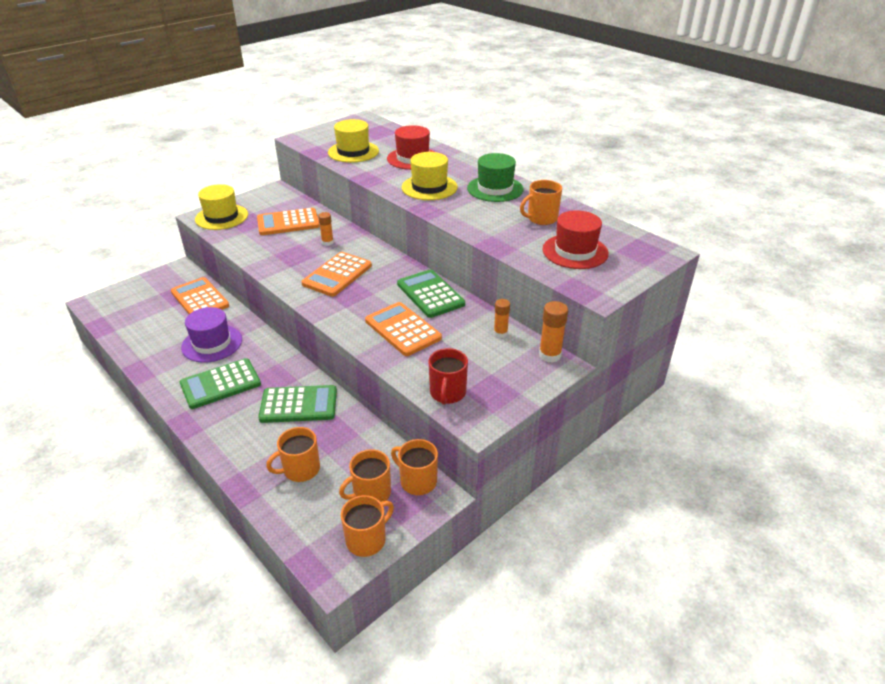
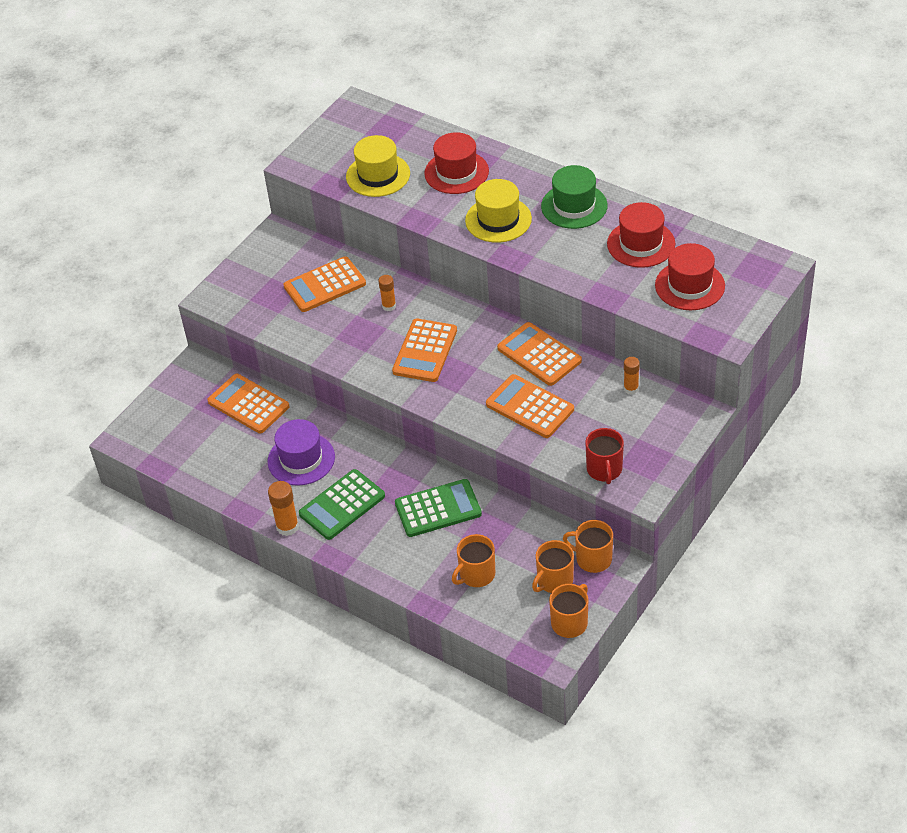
camera: 10 degrees left, 10 degrees up
(221, 217) = (237, 294): yellow hat -> none
(430, 294) = (539, 355): green calculator -> orange calculator
(541, 218) = (641, 244): orange mug -> red hat
(550, 355) = (688, 404): orange glue stick -> orange glue stick (287, 527)

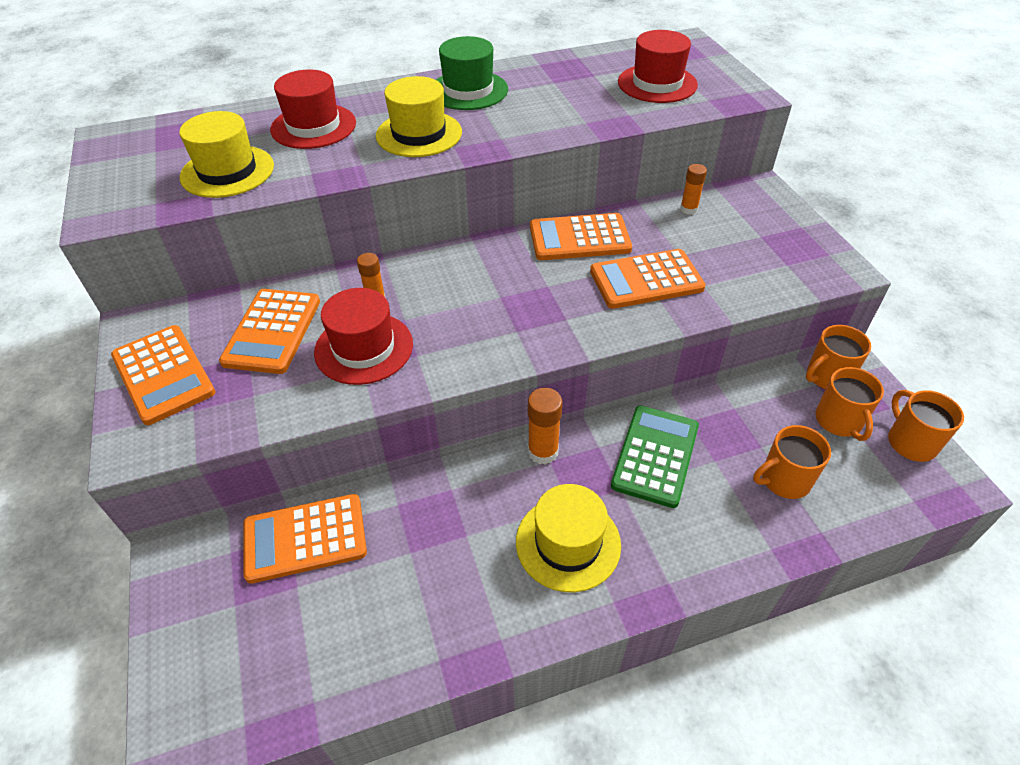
camera: 55 degrees left, 0 degrees up
(287, 527) = (550, 628): orange glue stick -> orange glue stick (543, 451)
(301, 459) = (453, 539): purple hat -> none
(342, 505) = (568, 543): green calculator -> yellow hat
(425, 351) = (476, 309): orange calculator -> orange calculator (163, 374)
(476, 574) = (784, 480): orange mug -> orange mug turned 75 degrees clockwise
(604, 470) = (787, 277): red mug -> none
(641, 244) = (569, 82): red hat -> red hat (364, 348)

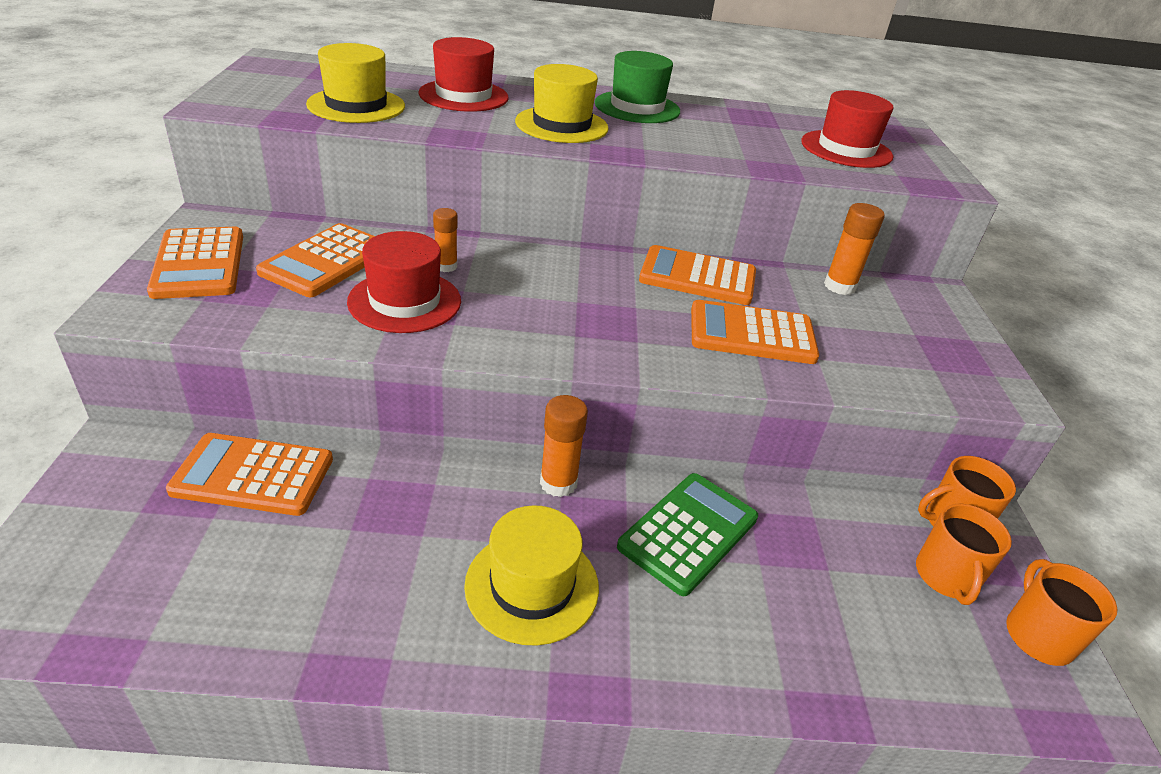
camera: 15 degrees right, 10 degrees down
(688, 209) = (839, 286): orange glue stick -> orange glue stick, size x1.51
(784, 480) = (840, 616): orange mug -> none

